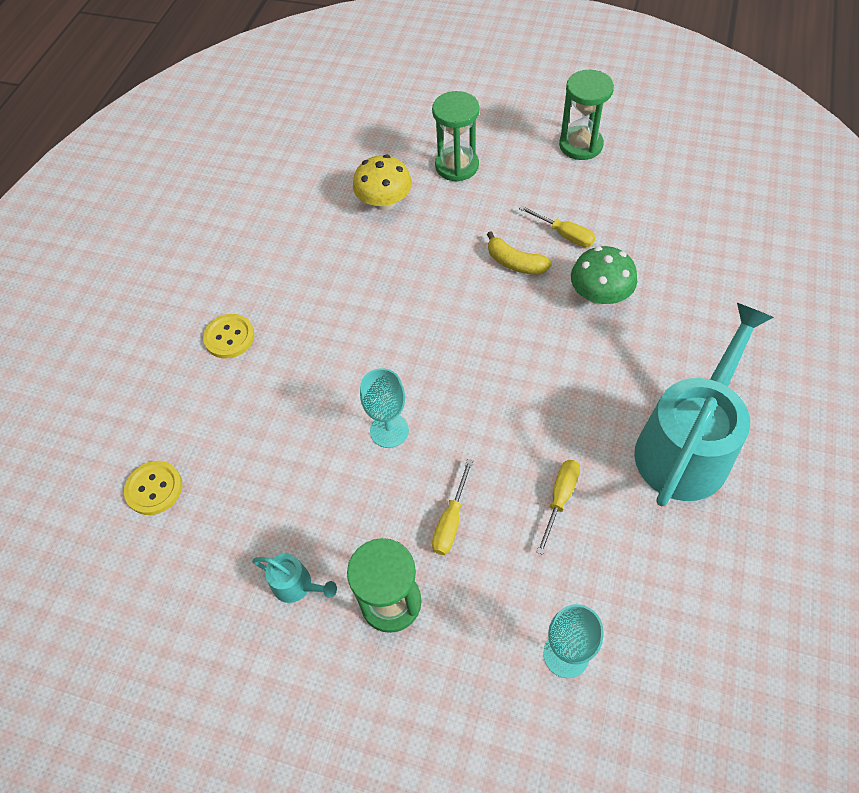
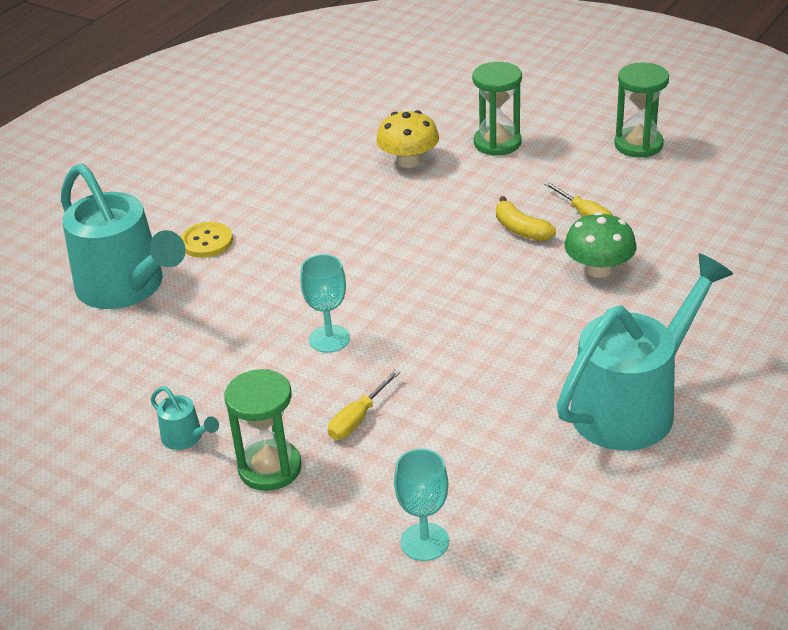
camera: 15 degrees right, 20 degrees down
(154, 488) = (85, 342): yellow button -> none
(172, 411) = (127, 288): none -> turquoise watering can
(559, 499) = (476, 422): yellow screwdriver -> none

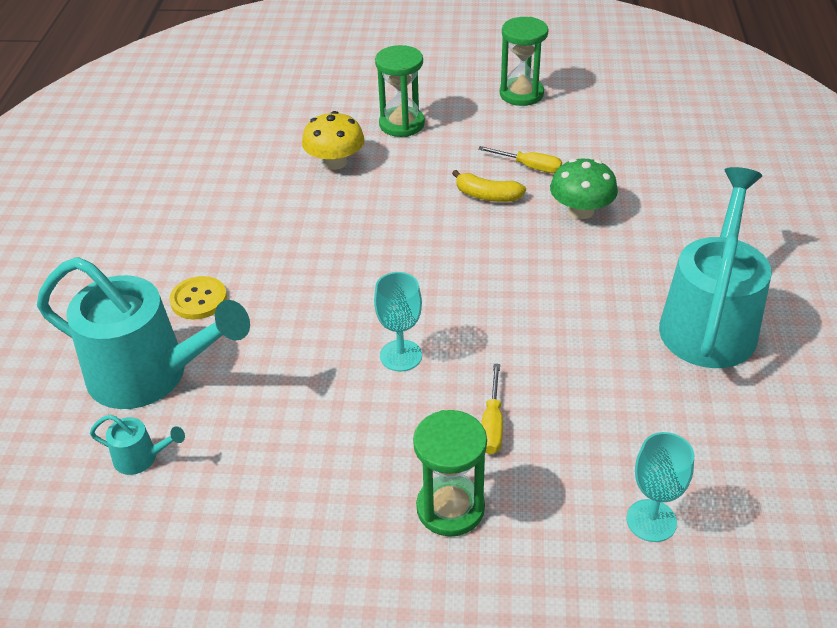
camera: 30 degrees left, 5 degrees up
(186, 438) = (341, 511): turquoise watering can -> turquoise watering can (141, 458)

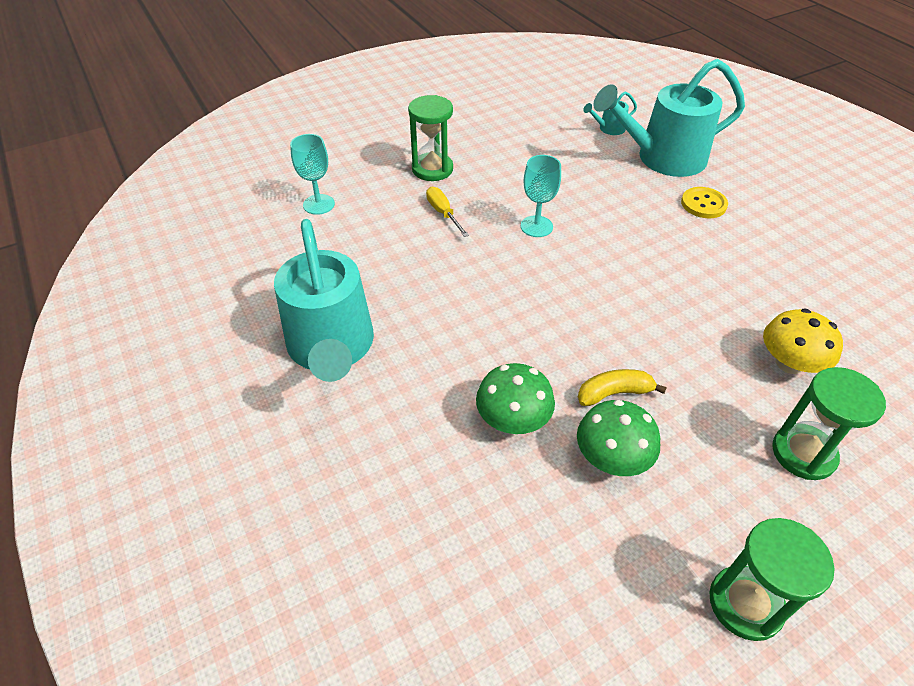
camera: 145 degrees right, 5 degrees up
(529, 167) = (612, 457): yellow screwdriver -> green mushroom

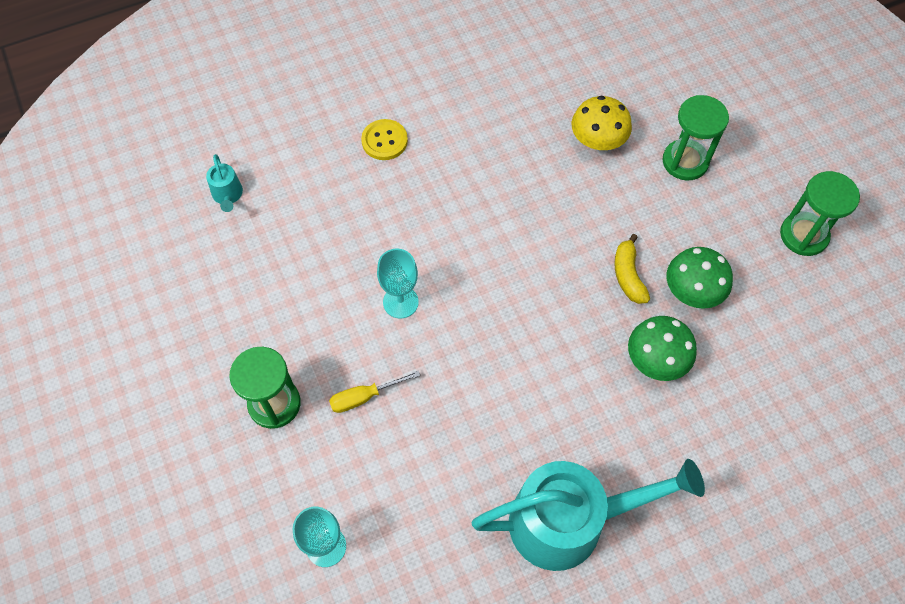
camera: 85 degrees left, 15 degrees up
(662, 158) = (298, 156): turquoise watering can -> none

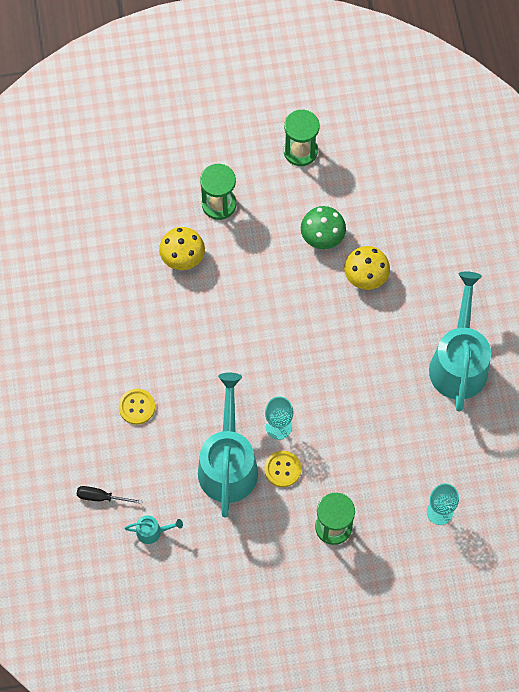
camera: 75 degrees left, 5 degrees up
(261, 133) = (101, 497): none -> black screwdriver
(336, 255) = (228, 463): none -> turquoise watering can
(342, 321) = (282, 469): none -> yellow button
(364, 397) = (344, 467): yellow screwdriver -> none
(628, 275) = (299, 272): yellow banana -> none
(656, 359) = (366, 276): green mushroom -> yellow mushroom

